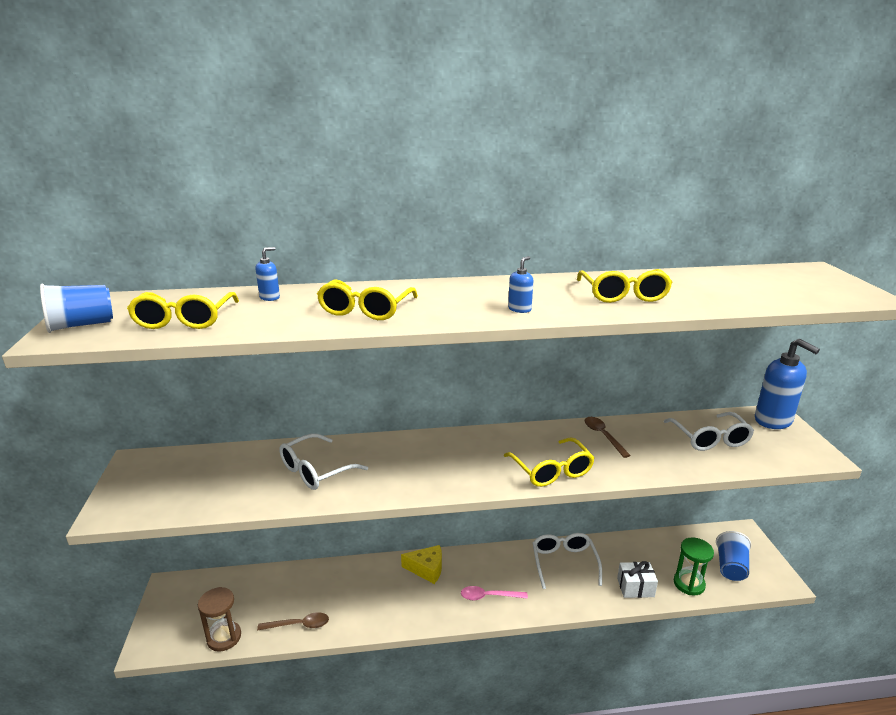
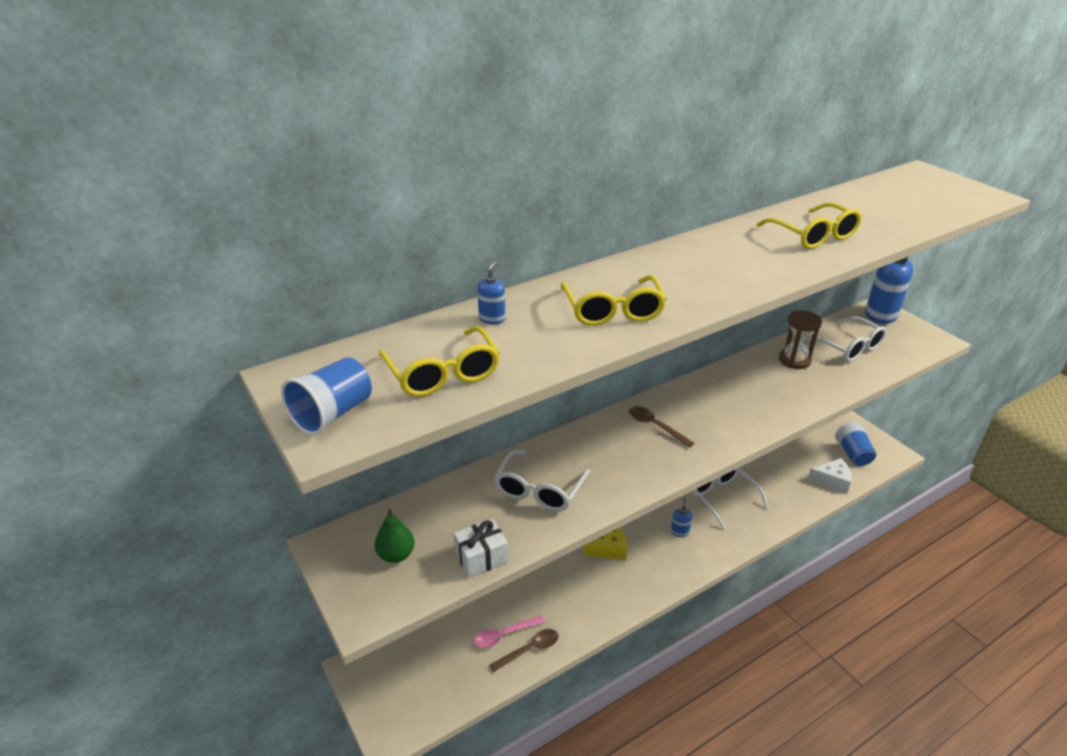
camera: 25 degrees left, 10 degrees up
(170, 482) = (396, 555): none -> green pear
(224, 637) = (464, 693): brown hourglass -> brown hourglass (794, 360)
(489, 596) = (682, 553): pink spoon -> pink spoon (504, 635)
(519, 309) = (750, 275): blue soap dispenser -> blue soap dispenser (679, 532)
(551, 470) = (751, 419): yellow glasses -> none
(603, 436) = (764, 370): brown spoon -> brown spoon (655, 426)
(635, 587) = (794, 499): white gift -> white gift (481, 558)
(689, 584) = (832, 481): green hourglass -> white cheese

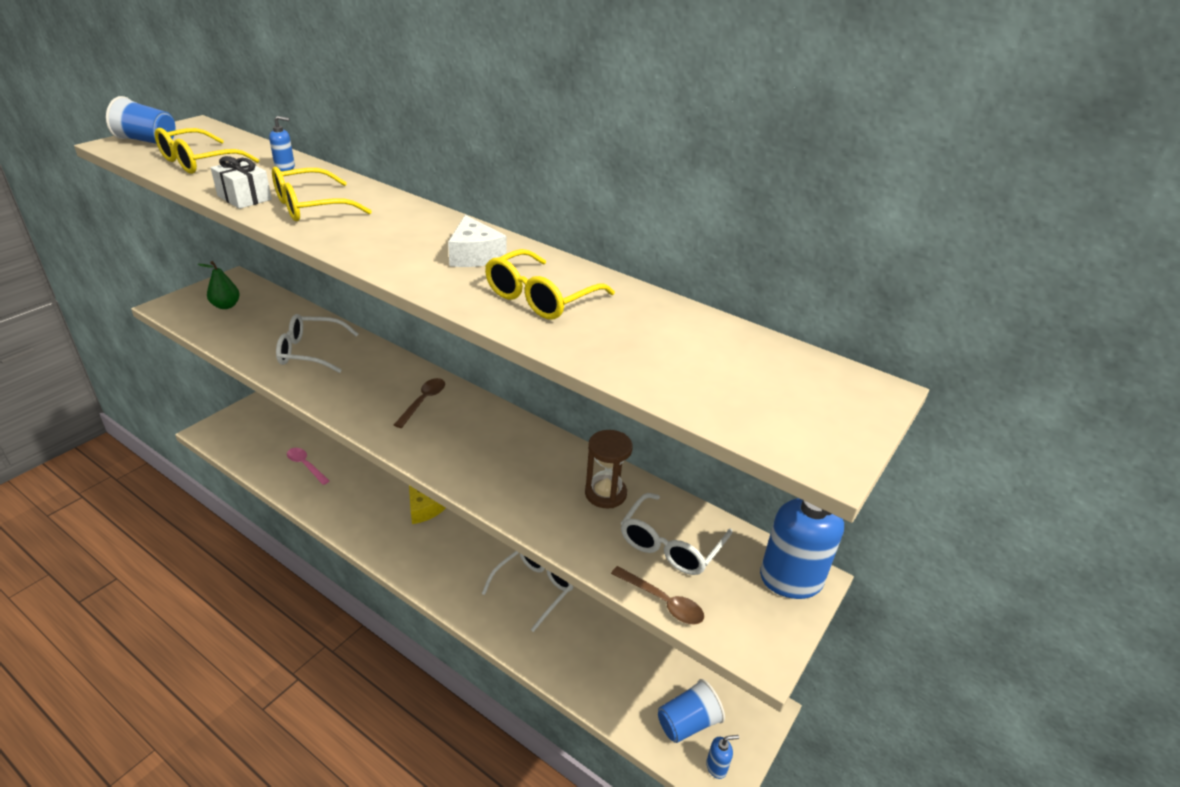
camera: 65 degrees right, 0 degrees up
(481, 558) = (225, 340): white gift -> white gift (244, 198)
(529, 650) = (292, 483): brown spoon -> brown spoon (662, 602)
(679, 532) = (465, 558): blue soap dispenser -> blue soap dispenser (716, 767)
(832, 481) = (617, 699): white cheese -> white cheese (474, 255)

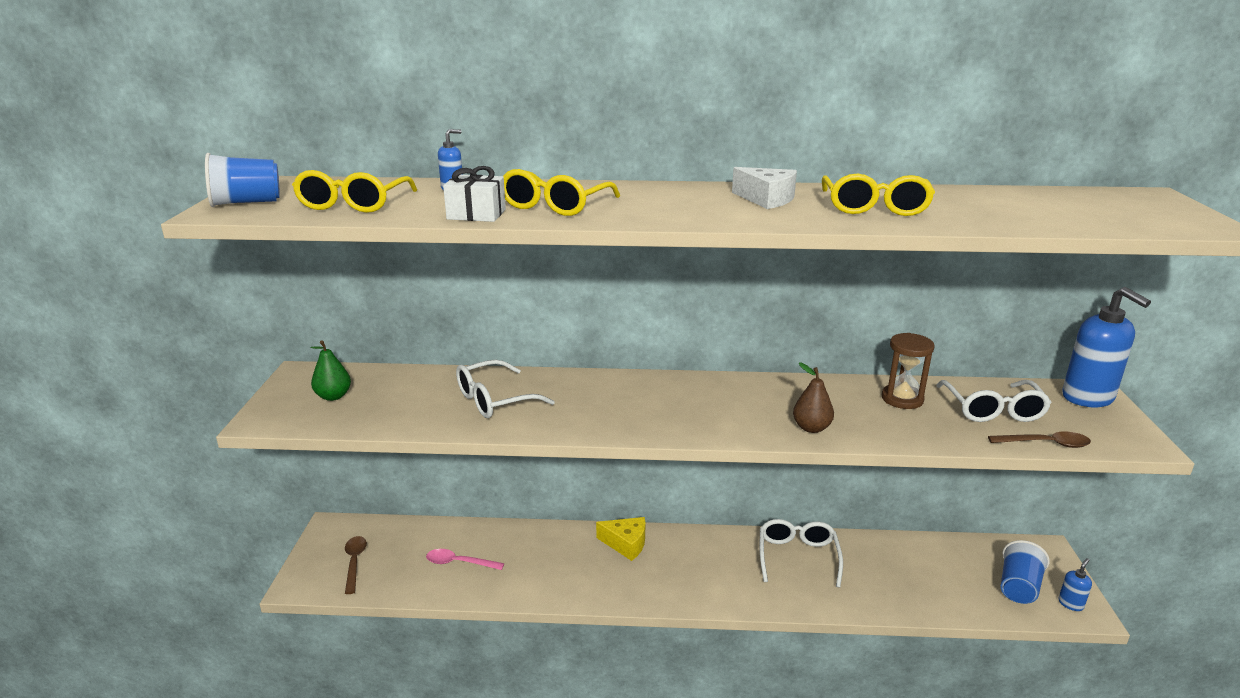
camera: 30 degrees left, 10 degrees down
(423, 401) = (664, 396): brown spoon -> brown spoon (354, 562)
(487, 482) = (811, 428): none -> brown pear

